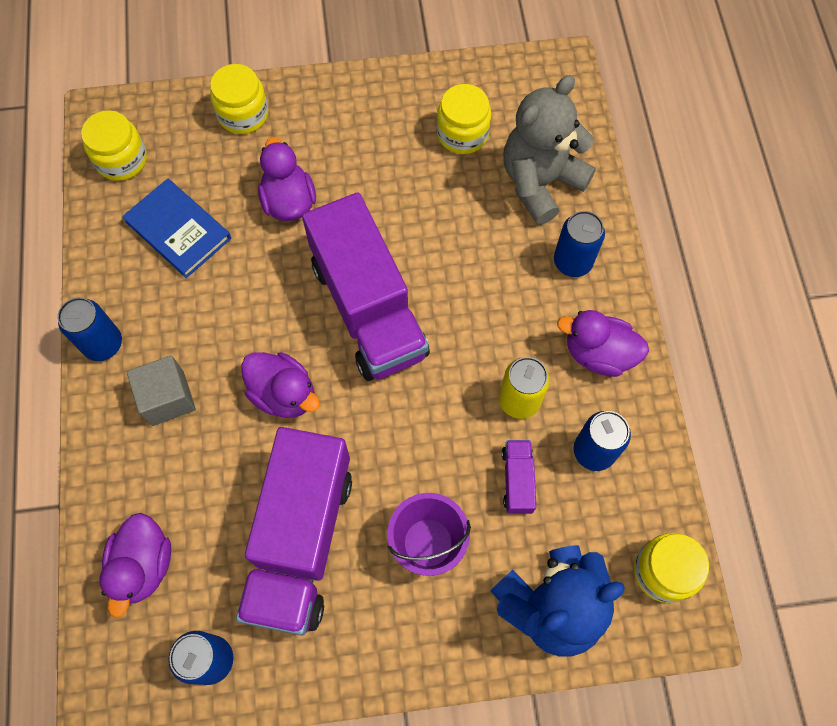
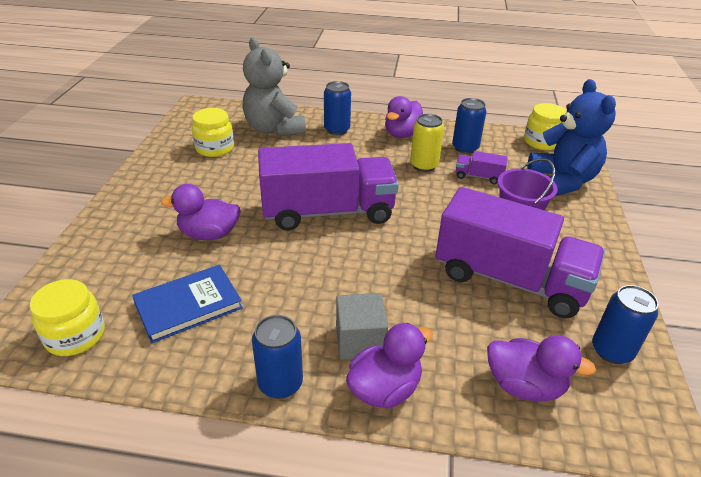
camera: 75 degrees left, 30 degrees down
(243, 114) = (101, 245): yellow jar -> none
(284, 394) = (382, 267): purple duck -> purple duck (385, 389)

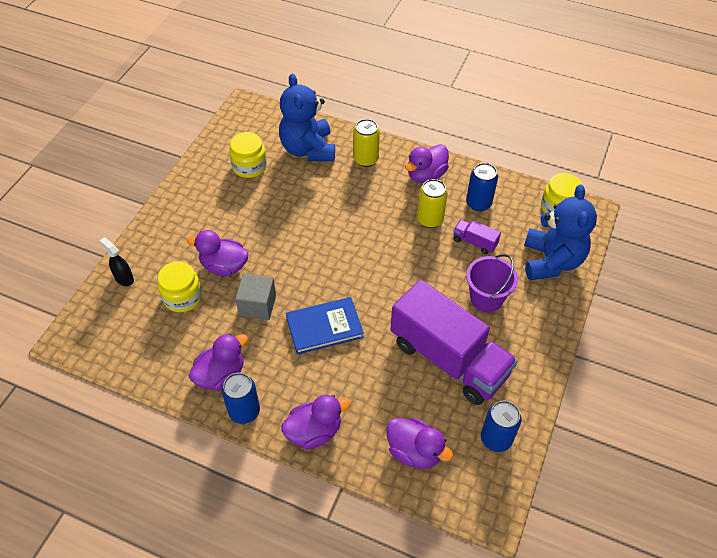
camera: 15 degrees right, 15 degrees up
(75, 335) = (115, 342): yellow jar -> yellow jar (183, 297)
(80, 264) = (124, 278): none -> black spray bottle
(188, 305) = (195, 332): blue book -> blue book (324, 327)
(235, 346) = (221, 375): none -> purple duck
(274, 129) = (308, 149): grey teddy bear -> blue teddy bear
(328, 212) = (326, 260): purple truck -> none
(337, 130) = (366, 159): blue can -> yellow can
(360, 341) = (310, 389): grey cube -> grey cube (257, 305)

